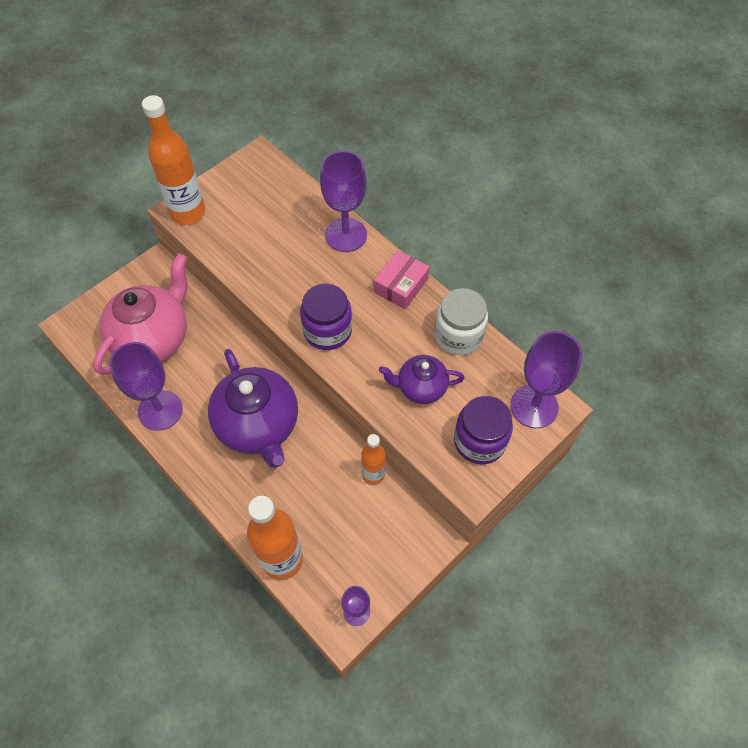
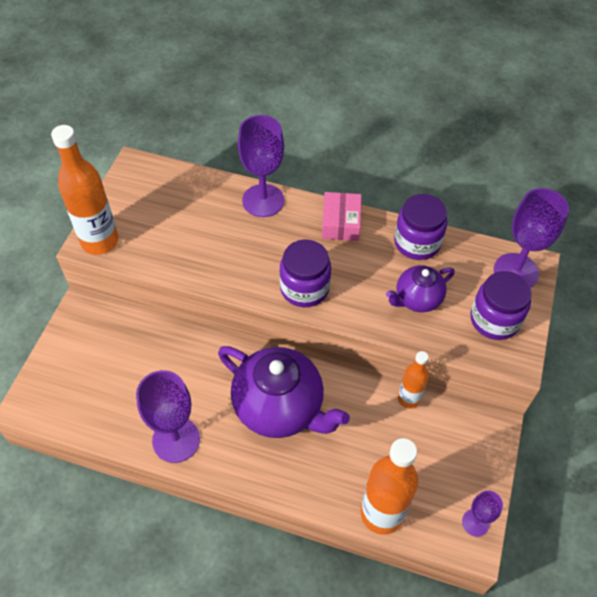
camera: 30 degrees left, 5 degrees down
(153, 339) = (124, 378): pink teapot -> none
(458, 335) = (417, 242): white jar -> purple jar

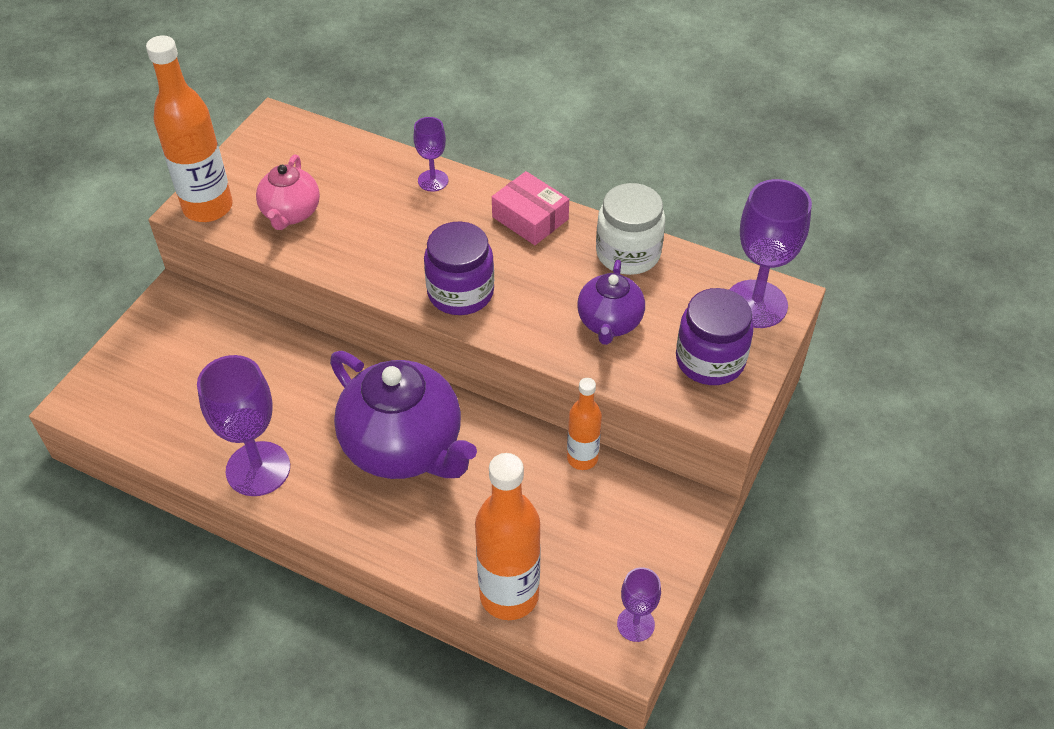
camera: 10 degrees right, 5 degrees down
(164, 239) = (291, 213): none -> pink teapot
(263, 200) = (433, 180): purple goblet -> purple goblet, size x0.54
(340, 223) = (530, 218): pink box -> pink box turned 60 degrees counterclockwise
(417, 242) = (628, 253): purple jar -> white jar
(417, 299) = (609, 323): purple teapot -> purple teapot turned 60 degrees counterclockwise

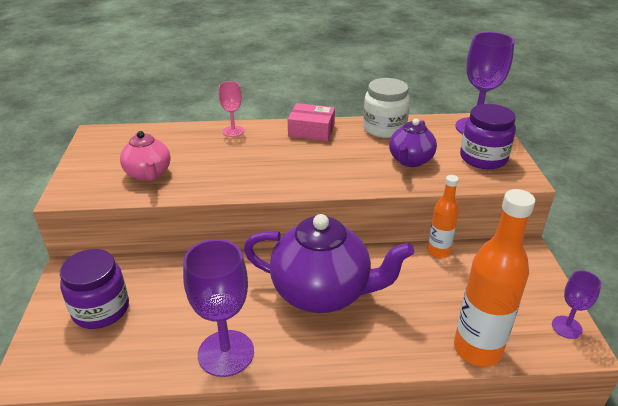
camera: 30 degrees left, 15 degrees down
(208, 207) = (80, 190): orange bottle -> none
(433, 180) = (233, 131): purple goblet -> pink goblet
(460, 292) = (306, 176): purple jar -> purple jar (101, 309)
(609, 323) = (410, 161): purple teapot -> purple teapot turned 45 degrees clockwise

